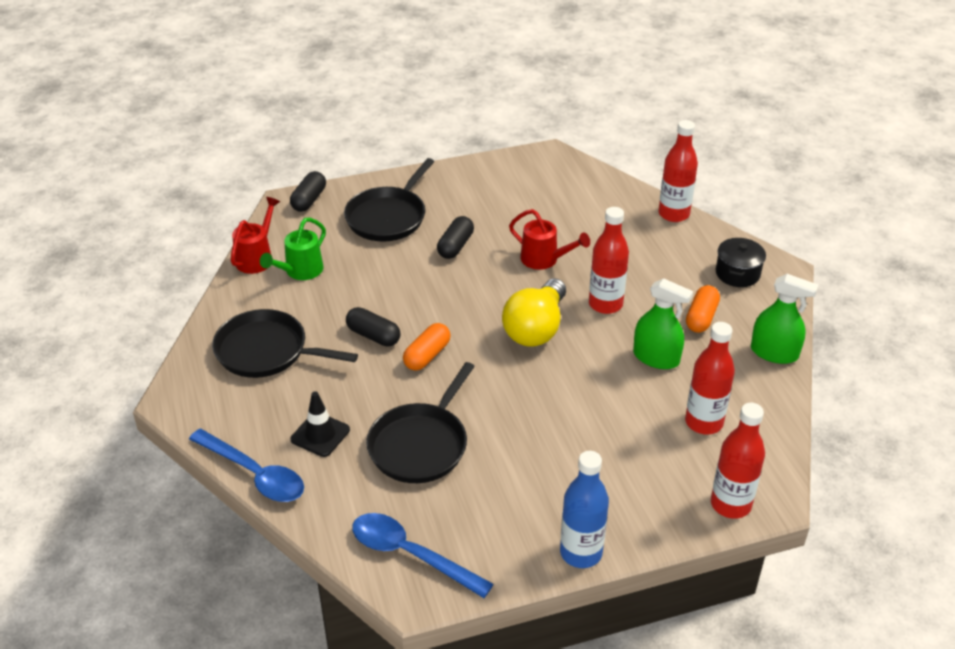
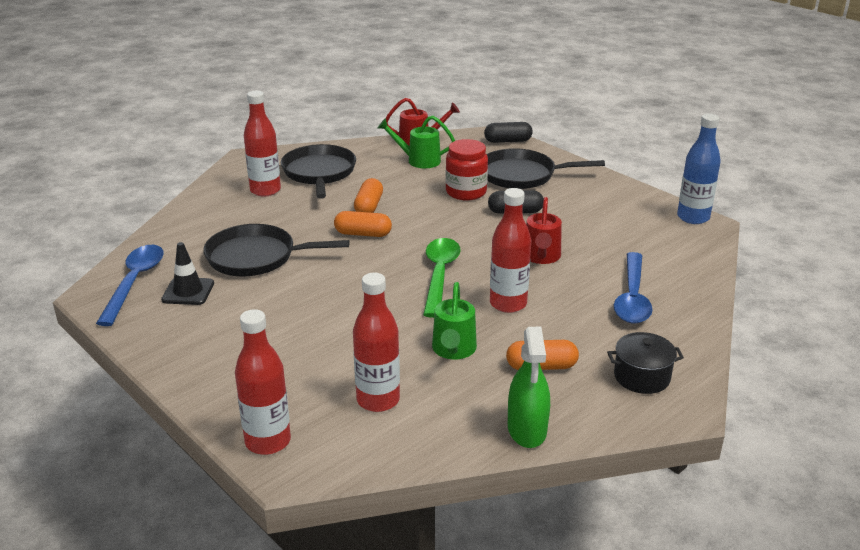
camera: 65 degrees right, 10 degrees down
(254, 474) = (190, 202): blue spoon -> blue spoon (632, 297)
(320, 434) = (243, 215): black traffic cone -> black traffic cone (188, 291)
(373, 335) = (369, 206): black capsule -> orange capsule
(394, 262) = (466, 192): none -> red jar
(536, 328) = (440, 275): yellow light bulb -> green spoon
(581, 553) = (166, 363): blue bottle -> blue bottle (693, 217)
(656, 358) = (453, 350): green spray bottle -> green watering can
(673, 214) = (698, 313): red bottle -> red bottle (265, 190)

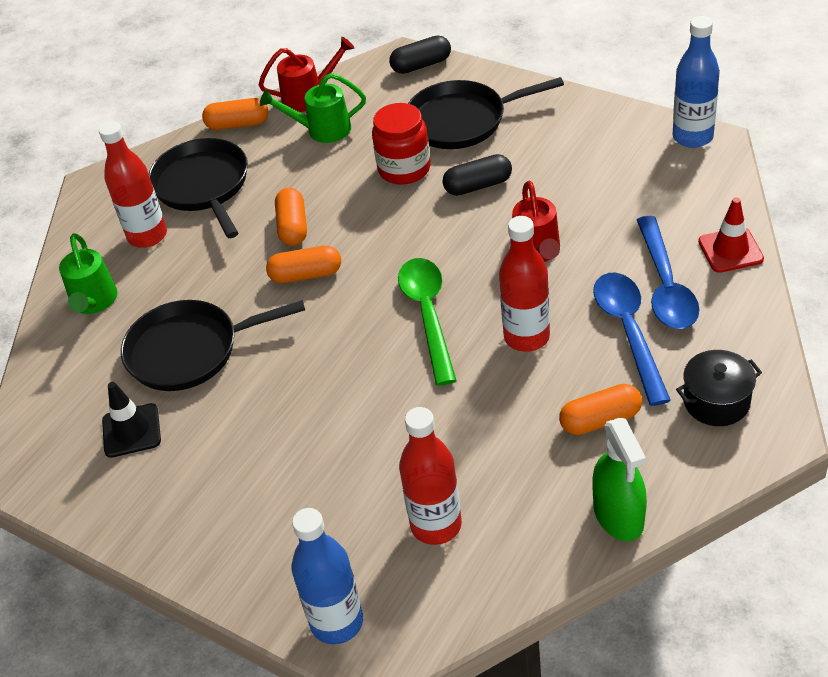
camera: 10 degrees left, 15 degrees up
(135, 282) = (56, 436): blue spoon -> blue spoon (629, 332)
(268, 441) = (337, 622): red bottle -> blue bottle
(362, 146) = (238, 124): none -> orange capsule
(453, 350) = (491, 426): green watering can -> green watering can (94, 302)
(694, 288) = (730, 250): none -> red traffic cone

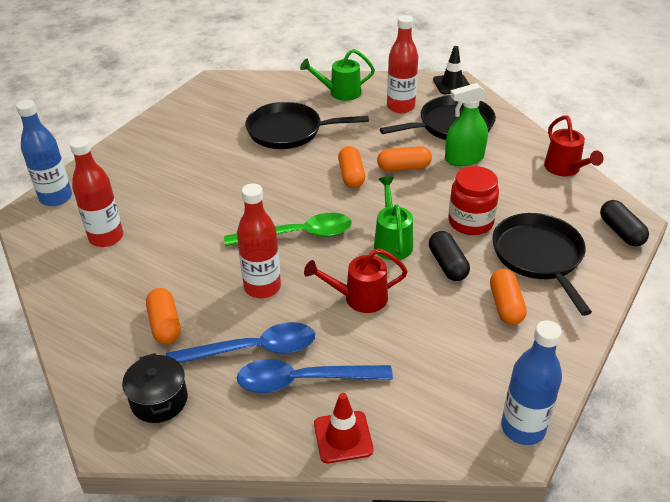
camera: 85 degrees right, 5 degrees down
(131, 431) = (228, 116): black traffic cone -> black traffic cone (452, 84)
(189, 351) = (288, 131): black pan -> black pan turned 75 degrees counterclockwise
(238, 124) = (525, 136): orange capsule -> orange capsule (505, 305)
(322, 130) = (521, 177): green watering can -> green watering can (392, 242)
(618, 515) = (74, 328): green spray bottle -> green spray bottle (464, 158)

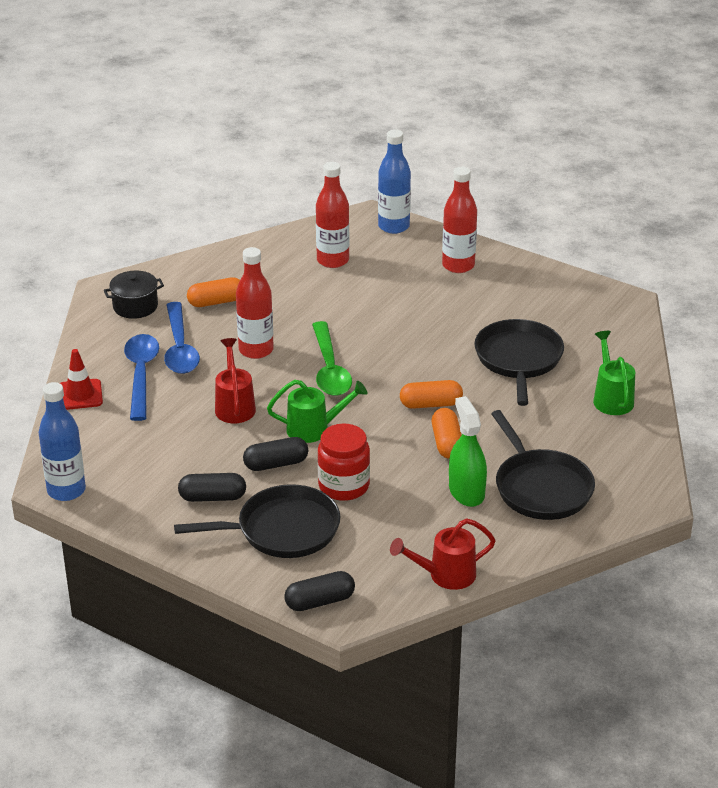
camera: 90 degrees right, 5 degrees down
(400, 107) = (582, 447): red bottle -> red bottle (458, 265)
(452, 84) = (647, 496): black traffic cone -> none
(505, 305) = (212, 497): orange capsule -> black capsule

